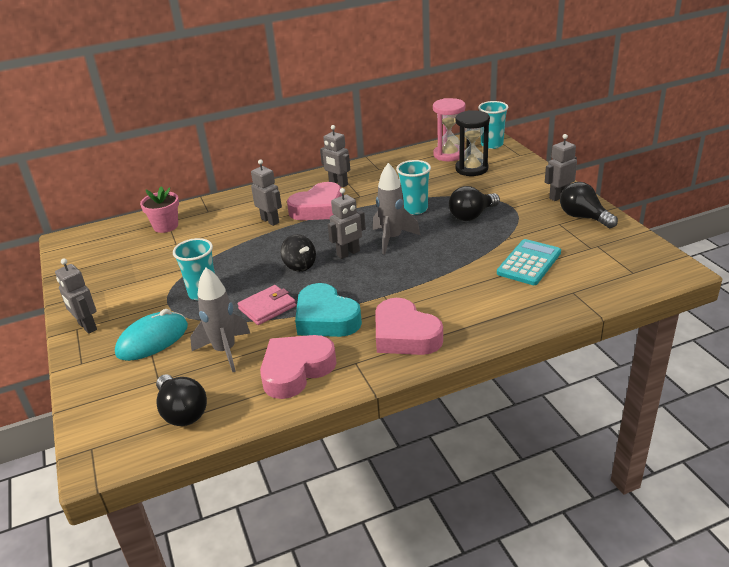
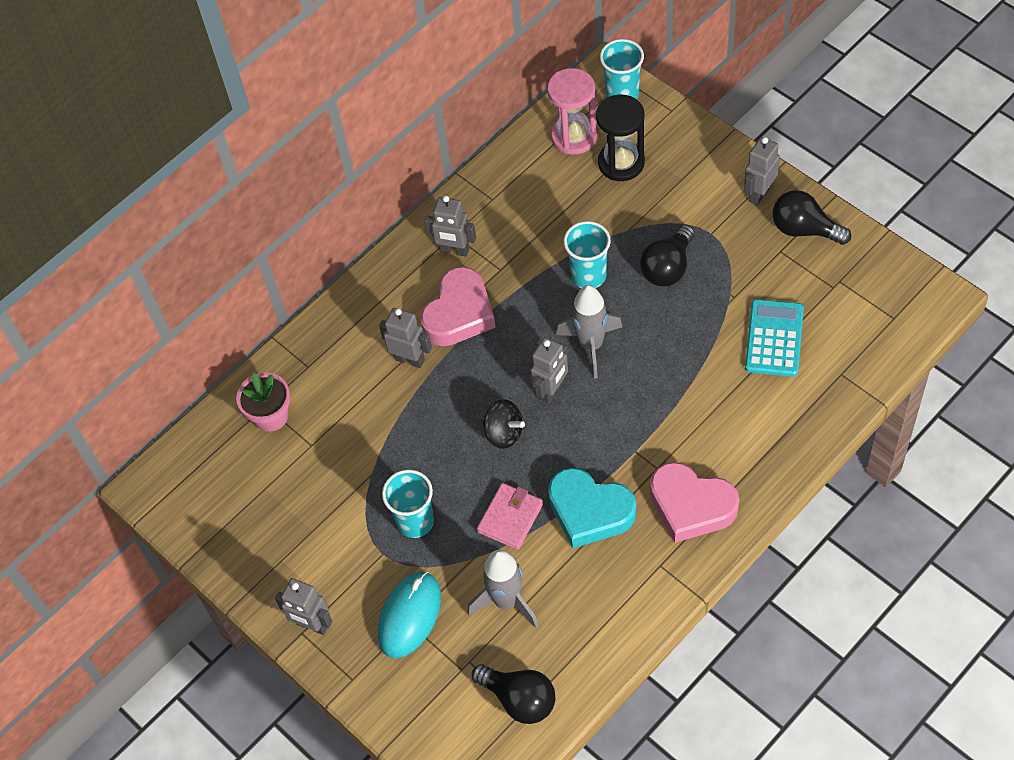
camera: 20 degrees left, 25 degrees up
(296, 370) = (603, 599): pink heart -> none

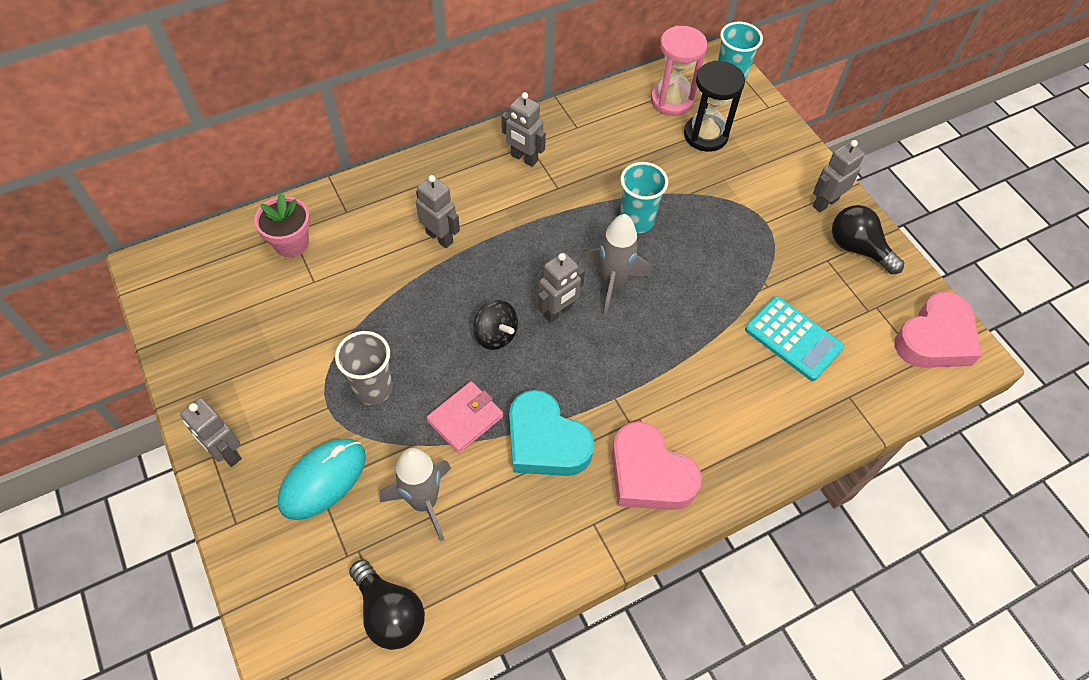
camera: 10 degrees right, 0 degrees up
(415, 521) = (373, 388): turquoise cup -> grey cup
(459, 313) = (503, 213): pink heart -> pink heart (935, 338)
(668, 267) = (714, 238): black light bulb -> none
(774, 338) = (793, 339): turquoise calculator -> turquoise calculator turned 105 degrees clockwise

